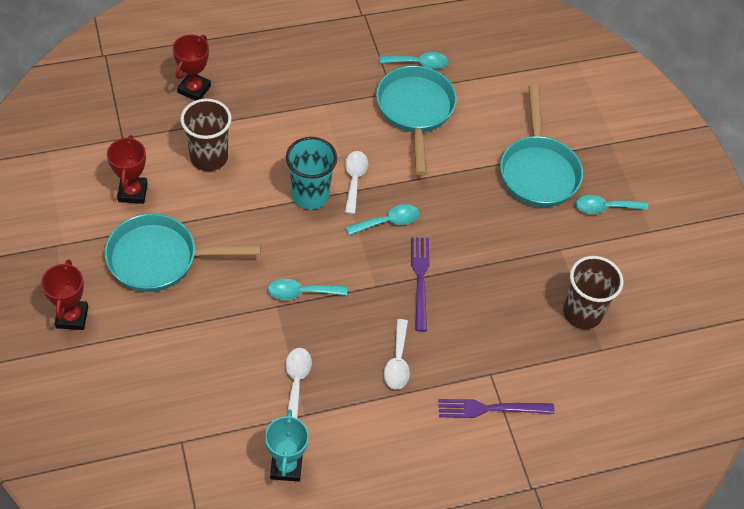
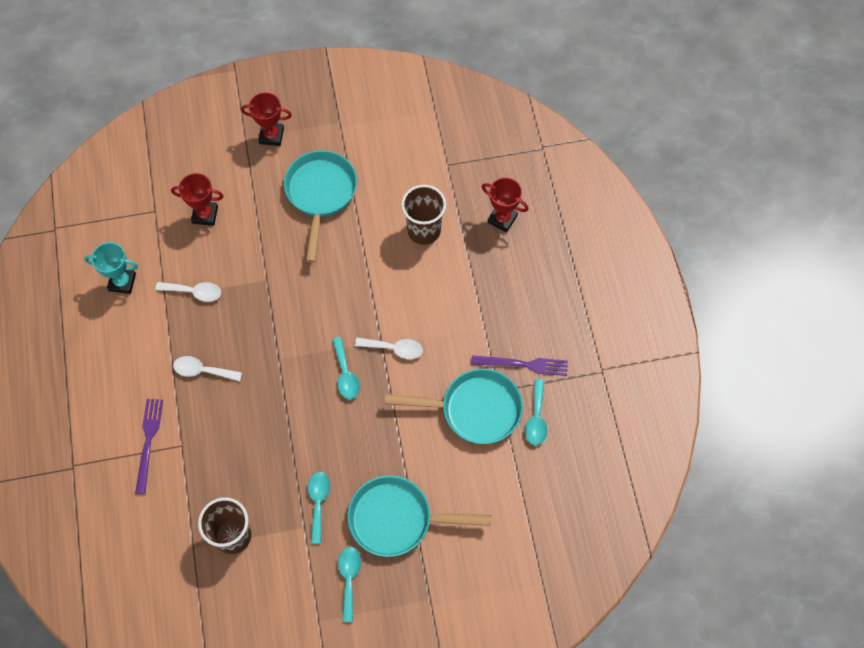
camera: 100 degrees right, 10 degrees up
(132, 192) = (389, 173): red trophy -> red trophy (205, 215)
(301, 292) = (278, 299): turquoise spoon -> turquoise spoon (318, 502)
(310, 195) = (379, 310): turquoise cup -> none
(420, 279) = (282, 396): purple fork -> purple fork (523, 365)

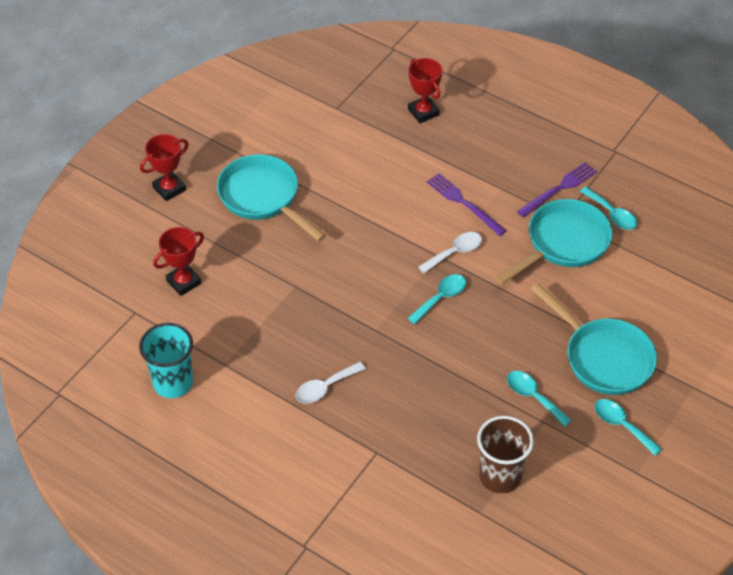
camera: 45 degrees left, 15 degrees down
(122, 282) = (173, 383): turquoise trophy -> turquoise cup
(148, 442) = (346, 473): purple fork -> purple fork (464, 203)
(194, 292) = (246, 341): white spoon -> none
(345, 374) = (441, 298): turquoise spoon -> turquoise spoon turned 75 degrees counterclockwise
(397, 519) = (603, 357): turquoise pan -> turquoise pan turned 90 degrees counterclockwise
(424, 230) = (375, 161): brown cup -> none
(502, 219) = (423, 112): red trophy -> red trophy turned 75 degrees clockwise

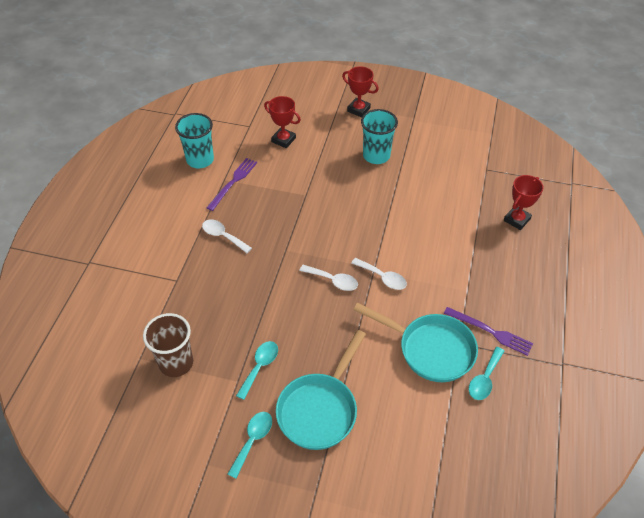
camera: 70 degrees right, 0 degrees up
(263, 198) = (376, 156): turquoise pan -> turquoise cup
(441, 298) = (333, 281): turquoise spoon -> white spoon
(464, 203) = (436, 270): purple fork -> purple fork (233, 182)

